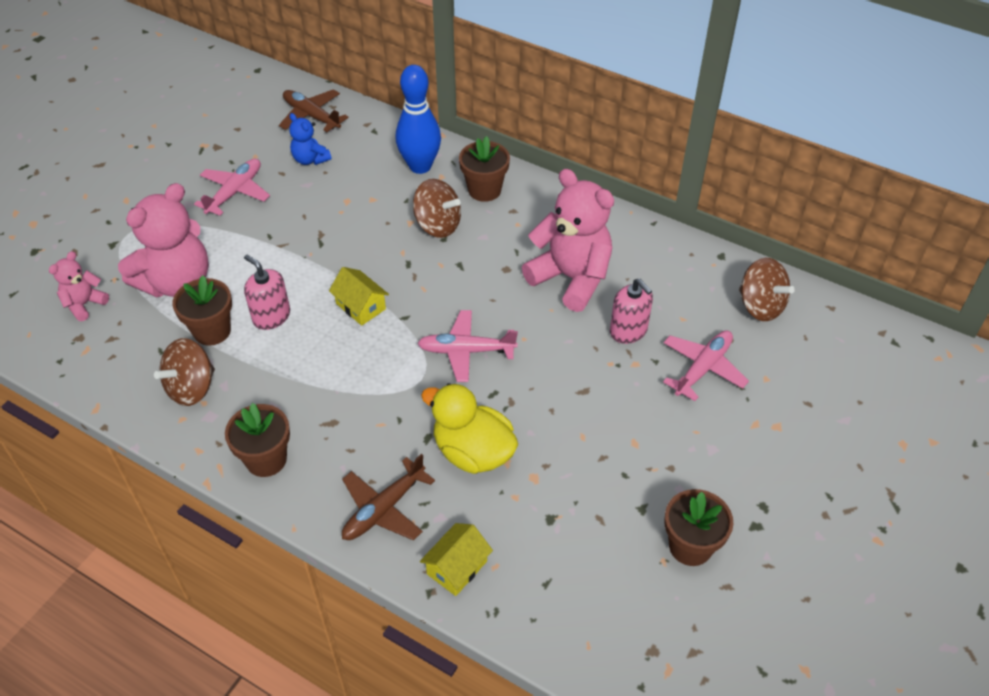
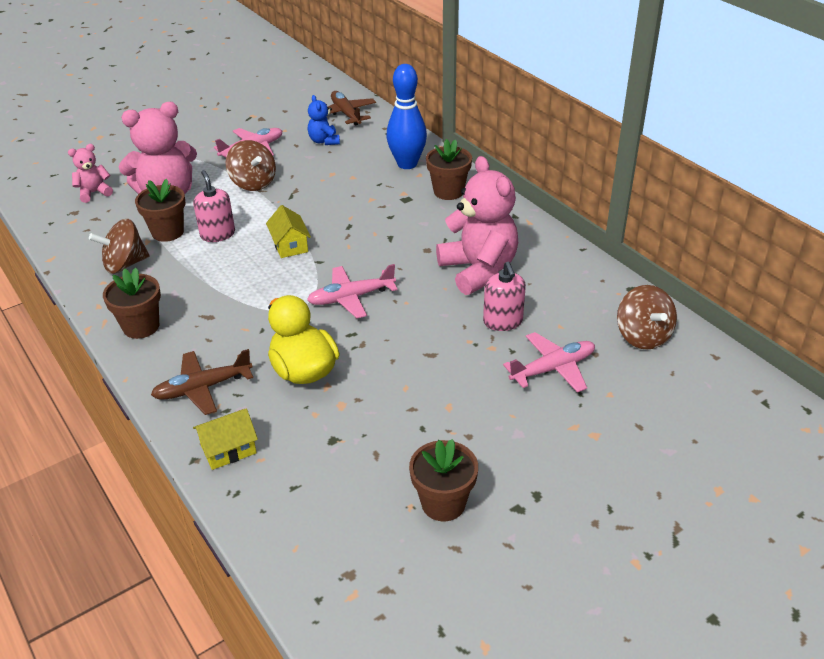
camera: 25 degrees right, 10 degrees down
(437, 225) = (392, 206): brown spinning top -> brown spinning top (253, 183)
(466, 351) = (351, 298): pink plane -> pink plane turned 45 degrees counterclockwise

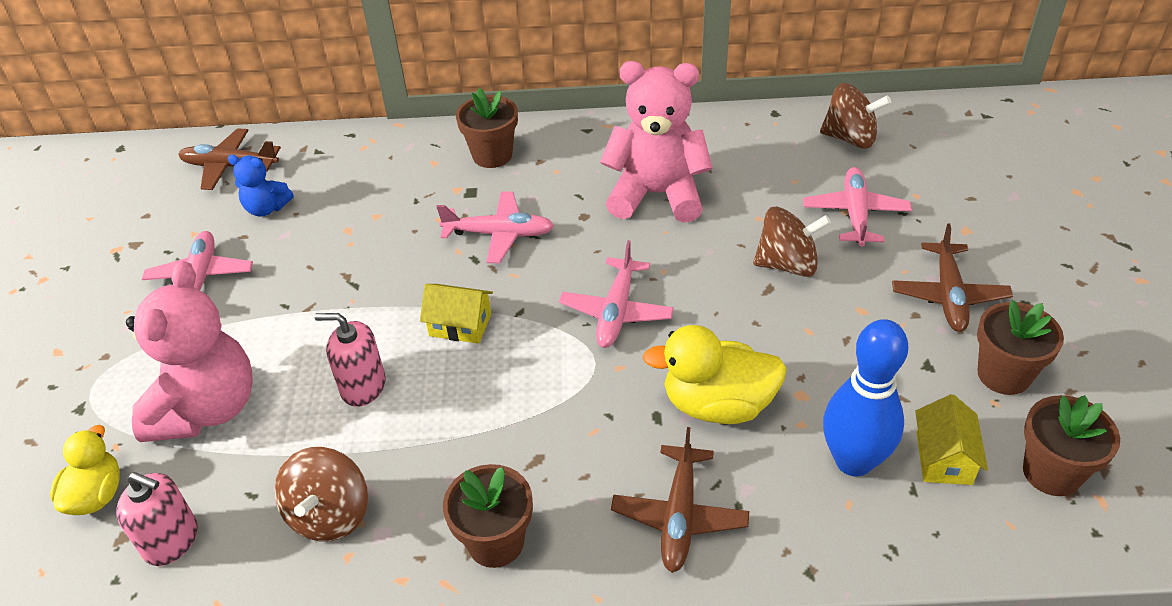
camera: 55 degrees left, 5 degrees up
(94, 193) = (97, 495): pink teddy bear -> yellow duck
(167, 232) = (301, 439): brown flower pot -> brown flower pot (1051, 472)
(228, 449) = (813, 529): yellow house -> yellow house (944, 458)
(253, 183) = (283, 308): brown spinning top -> brown spinning top (787, 264)
(378, 225) = (499, 234): none -> pink plane
(407, 164) = (401, 162): blue bowling pin -> blue bowling pin (853, 461)
(503, 321) = (756, 215): pink soap dispenser -> pink soap dispenser (171, 540)
(506, 447) = (949, 295): none -> brown plane

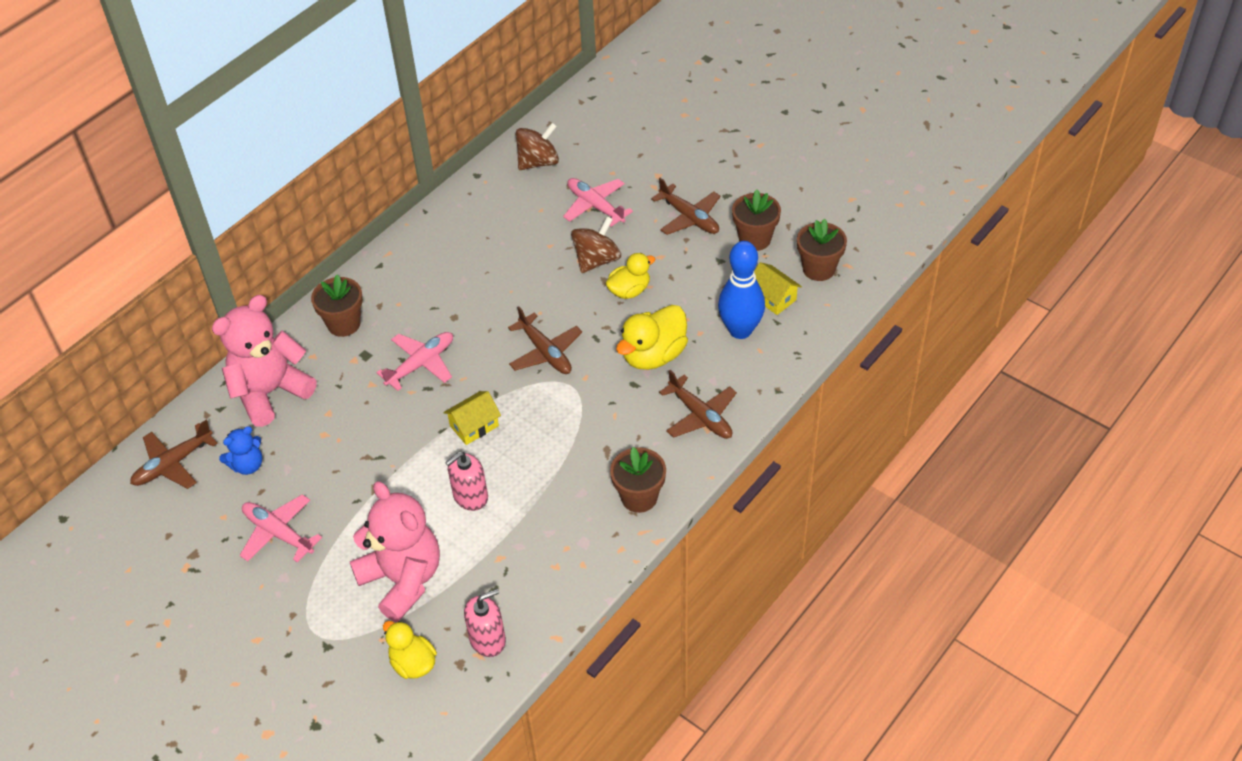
camera: 50 degrees left, 5 degrees up
(330, 515) = (547, 558): brown spinning top -> none
(616, 312) = (545, 352): pink plane -> brown plane
(657, 195) = (477, 274): pink teddy bear -> pink teddy bear (270, 392)
(781, 319) = (629, 290): none -> yellow duck

